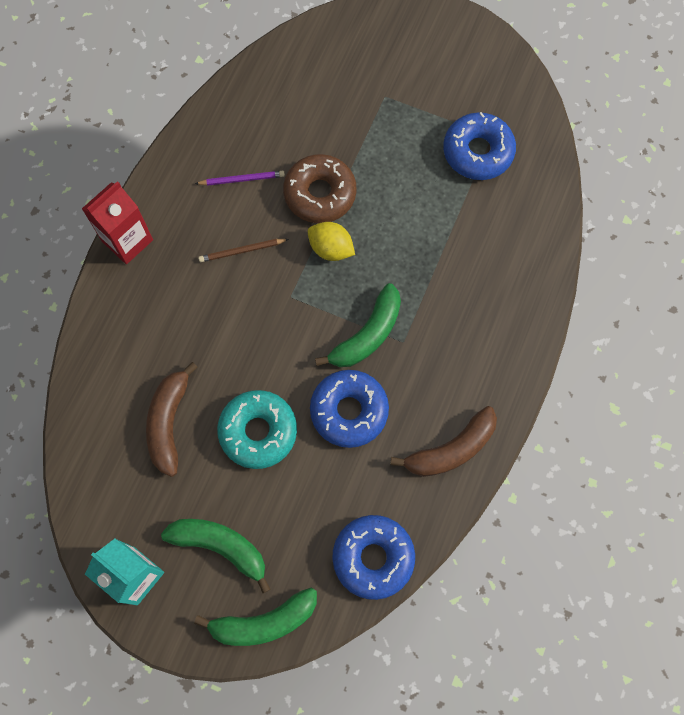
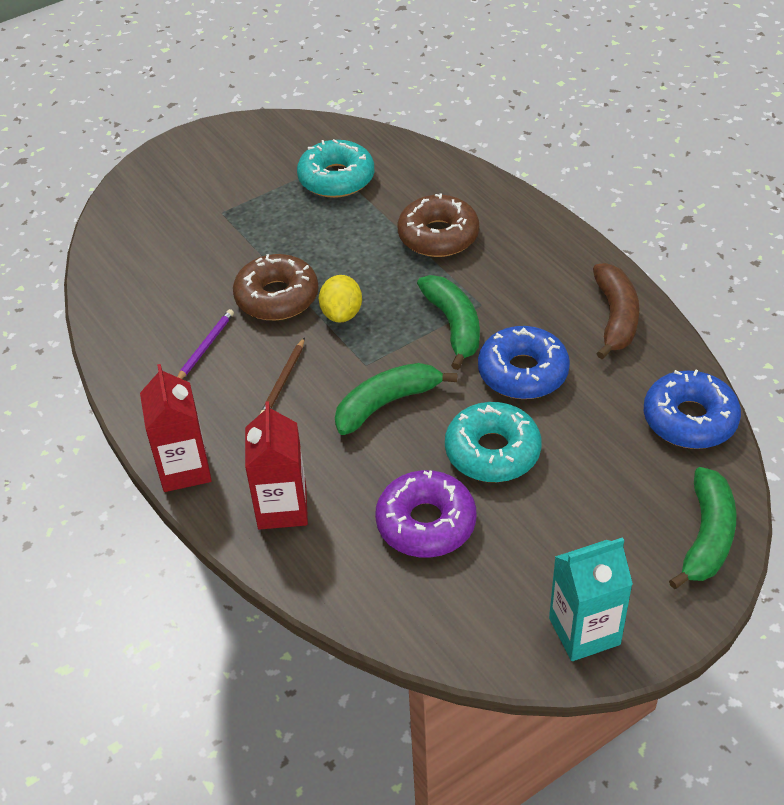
camera: 55 degrees left, 25 degrees down
(130, 323) = (282, 508): none -> red carton
(169, 423) = (426, 523): brown banana -> purple donut
(220, 546) = (599, 538): green banana -> green banana (386, 403)
(331, 249) = (342, 314): yellow lemon -> yellow lemon turned 60 degrees counterclockwise
(460, 267) = (438, 236): none -> brown donut
(478, 152) = (336, 178): blue donut -> turquoise donut

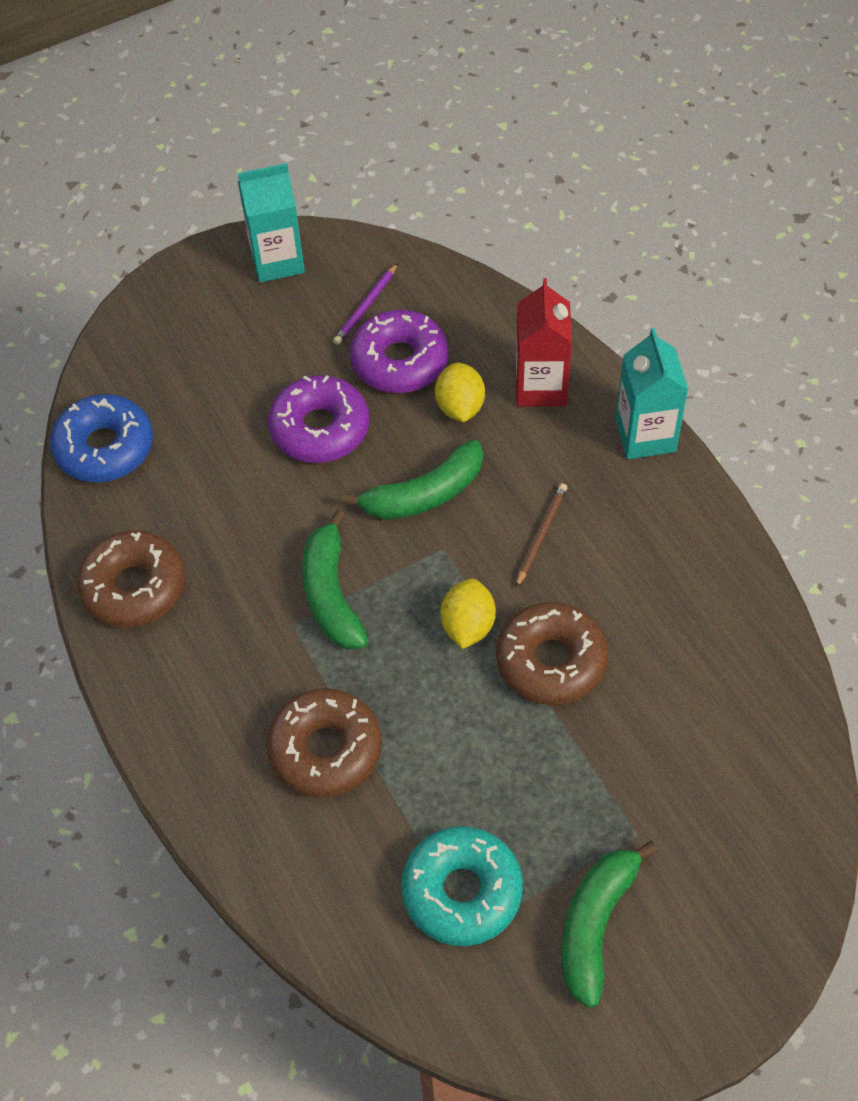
camera: 175 degrees left, 10 degrees up
(184, 469) = (645, 435): red carton -> turquoise carton
(205, 347) = (638, 591): purple pencil -> purple pencil (366, 306)
(361, 482) = (460, 407): none -> yellow lemon
(492, 452) = (320, 429): turquoise donut -> purple donut
(523, 372) = (264, 521): blue donut -> none
(615, 317) = (134, 587): brown banana -> brown donut
(707, 536) = (140, 330): green banana -> green banana (595, 925)

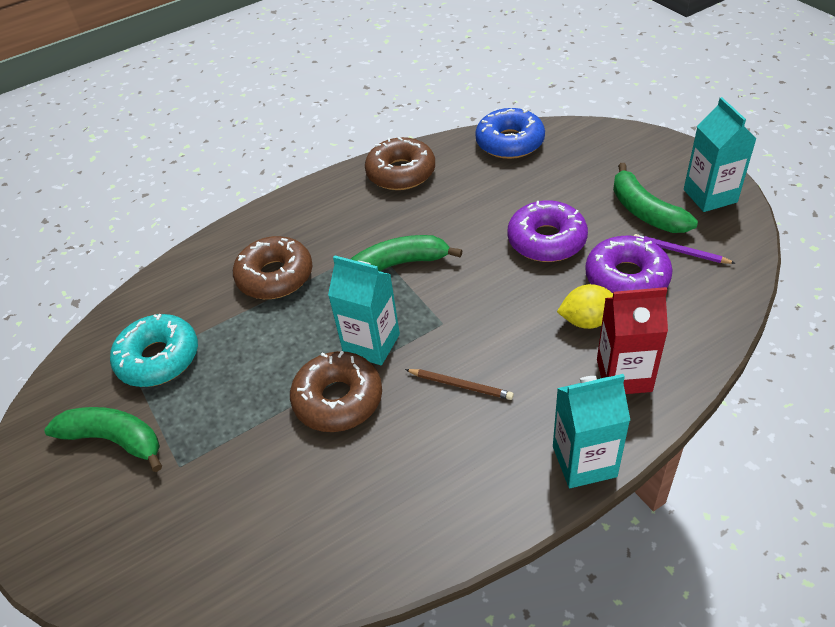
camera: 90 degrees right, 10 degrees down
(424, 494) = (493, 306): green banana -> green banana (645, 211)
(468, 626) = (371, 344): yellow lemon -> turquoise carton

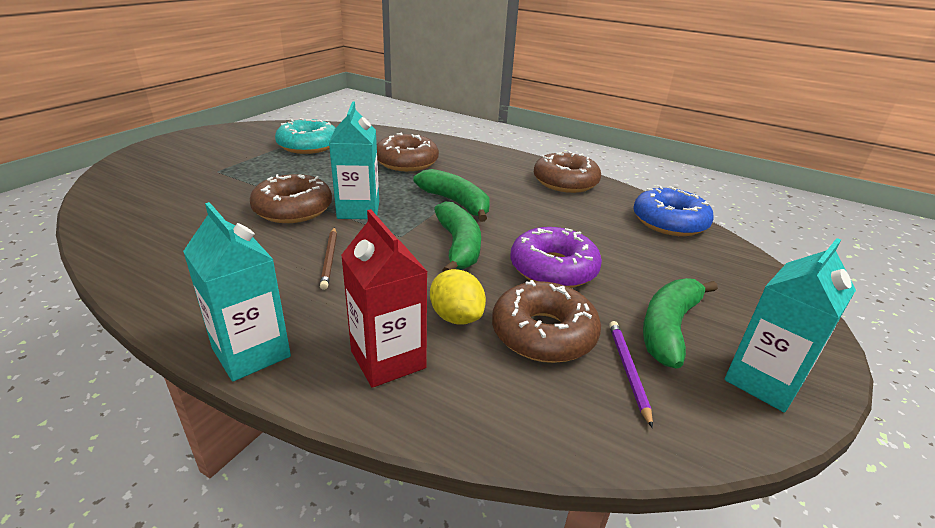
camera: 55 degrees right, 15 degrees down
(114, 440) = (235, 149): green banana -> green banana (458, 246)
(626, 278) = (543, 333): purple donut -> brown donut

